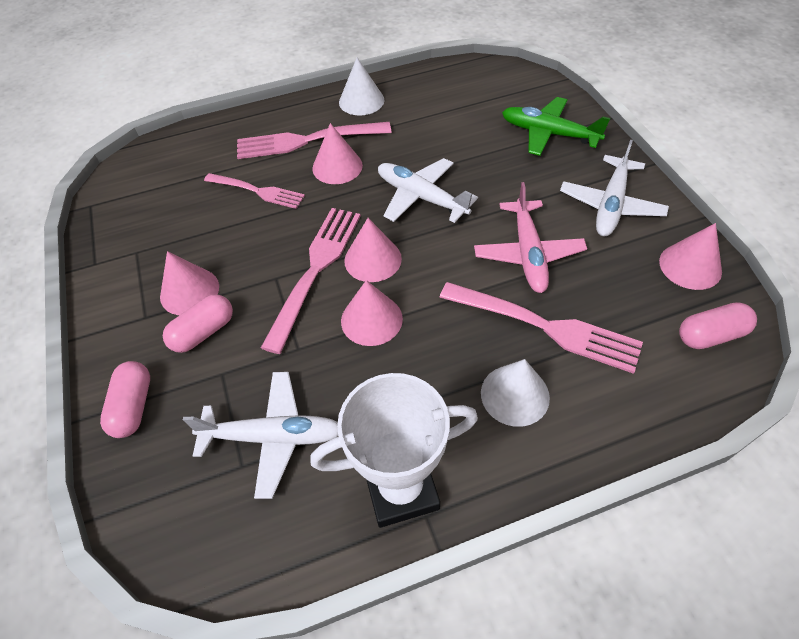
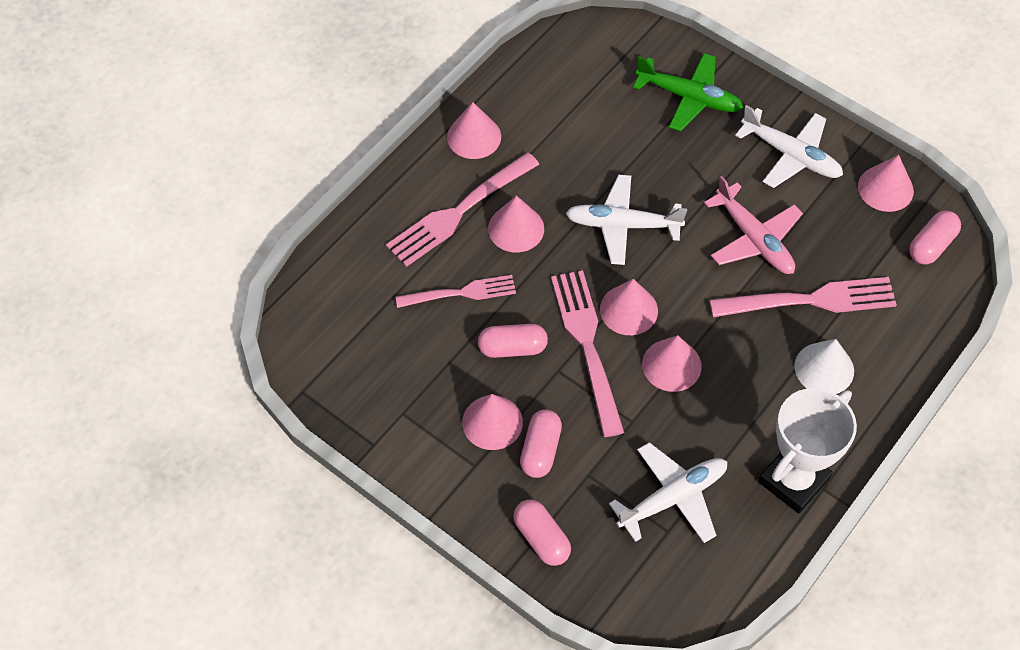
camera: 35 degrees left, 5 degrees up
(257, 245) = (512, 348): none -> pink capsule
(361, 101) = (474, 136): white cone -> pink cone
(549, 134) = (688, 97): green plane -> green plane turned 150 degrees counterclockwise
(611, 204) = (790, 155): white plane -> white plane turned 45 degrees counterclockwise

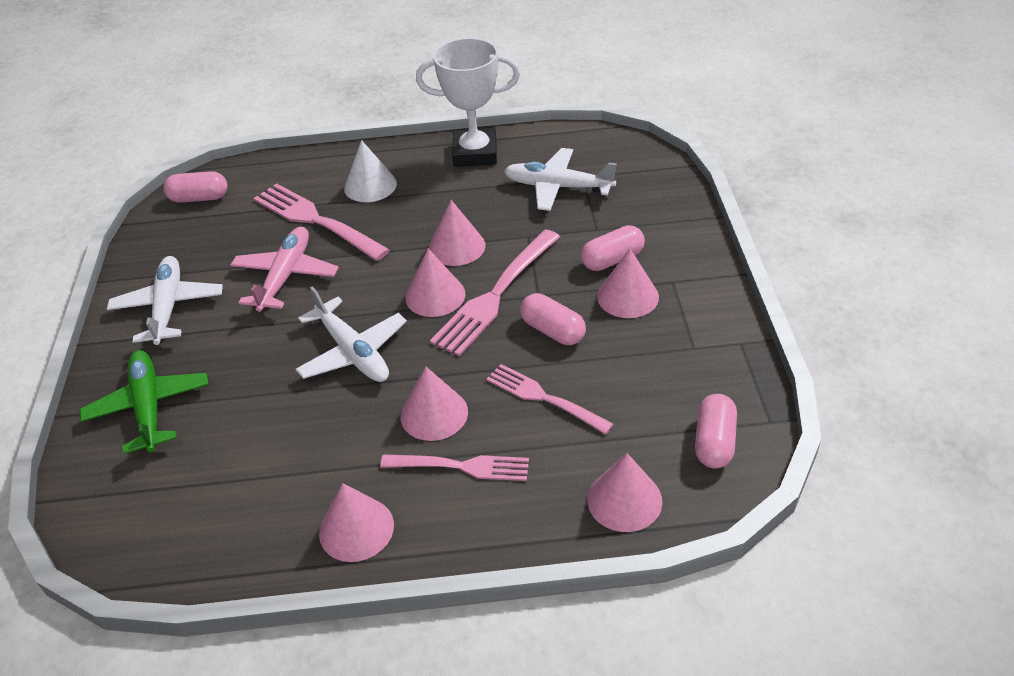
camera: 130 degrees left, 15 degrees down
(460, 211) = (460, 466): pink fork -> pink fork, size x0.65
(541, 538) = (671, 218): pink capsule -> pink capsule (714, 442)
(885, 188) = (159, 244): pink cone -> pink cone (624, 500)

